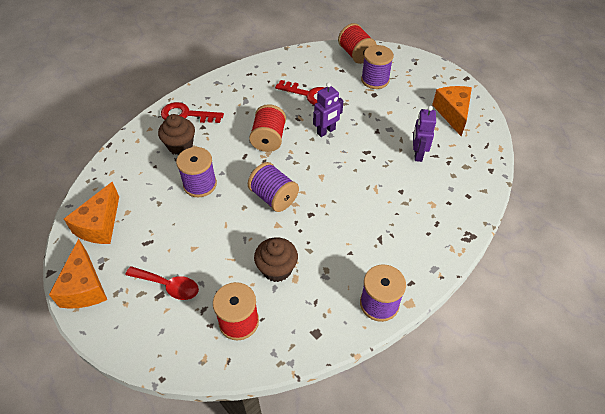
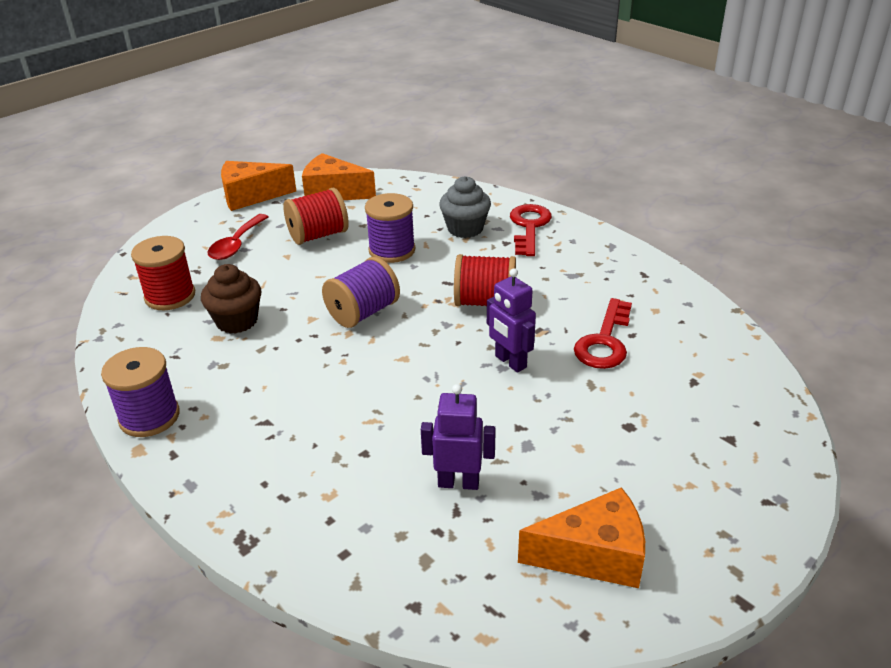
camera: 90 degrees right, 15 degrees down
(180, 146) = (465, 229): brown cupcake -> grey cupcake
(356, 54) = (756, 402): red spool -> red spool (318, 235)
(375, 80) = (677, 428): purple spool -> none

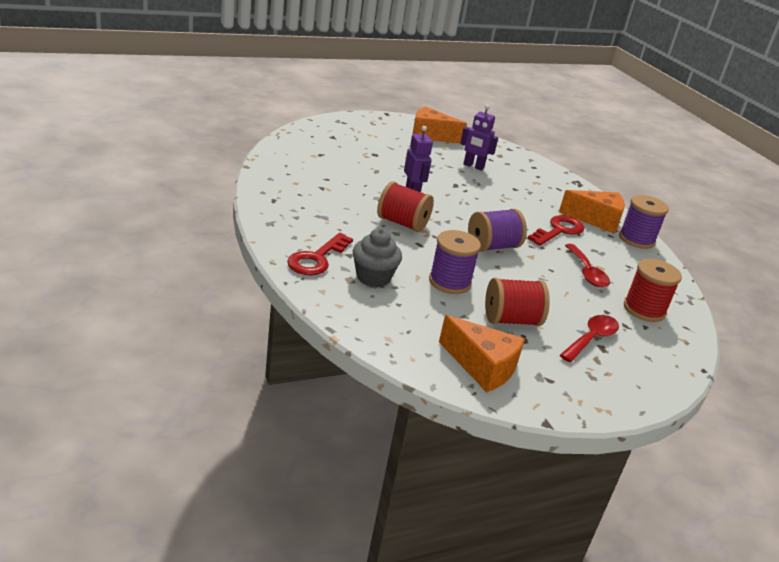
camera: 165 degrees left, 5 degrees down
(237, 321) = (587, 272): brown cupcake -> red spoon
(251, 196) = (578, 398): orange cheese -> orange cheese (596, 220)
(604, 341) = (347, 181): red key -> red key (559, 231)

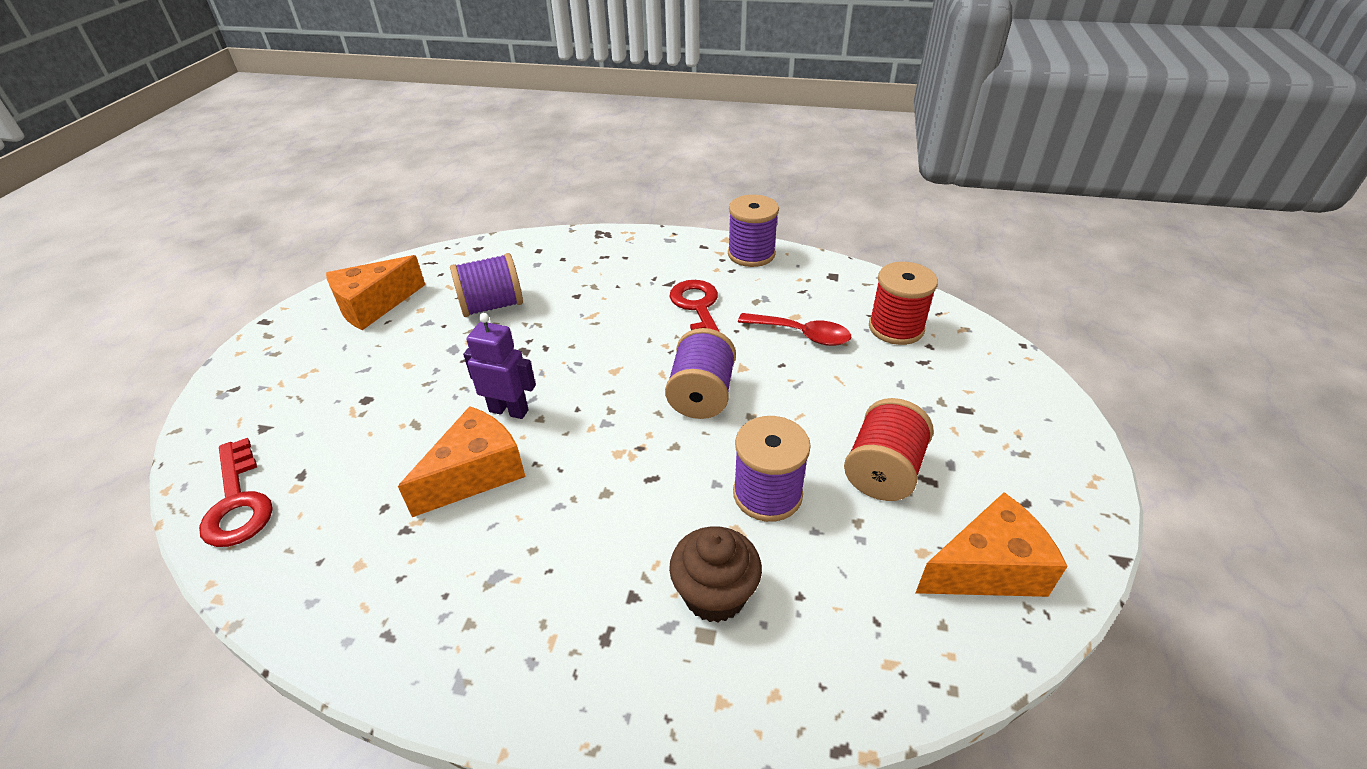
camera: 50 degrees left, 10 degrees up
(317, 259) = (620, 658): red key -> red key (237, 502)
(373, 277) = (714, 594): grey cupcake -> brown cupcake
(402, 223) = (584, 470): red spool -> none
(473, 166) = (492, 306): purple robot -> purple spool
(591, 339) = (944, 409): red spoon -> none
(596, 220) = (693, 263): orange cheese -> orange cheese (476, 474)

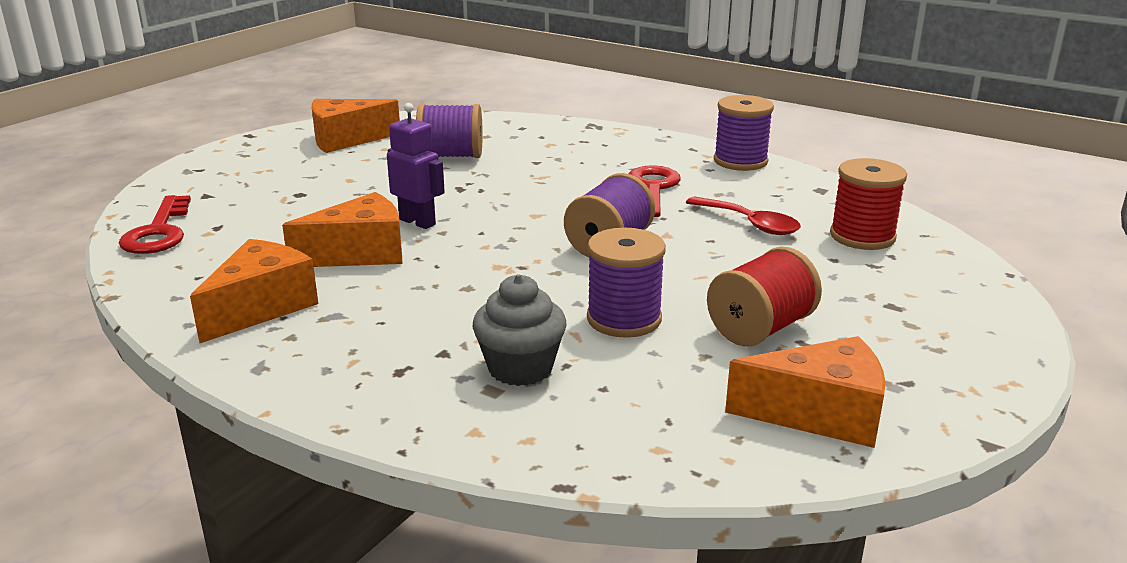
camera: 20 degrees right, 15 degrees down
(415, 589) = (261, 307): none -> orange cheese
(714, 594) = (520, 368): brown cupcake -> grey cupcake

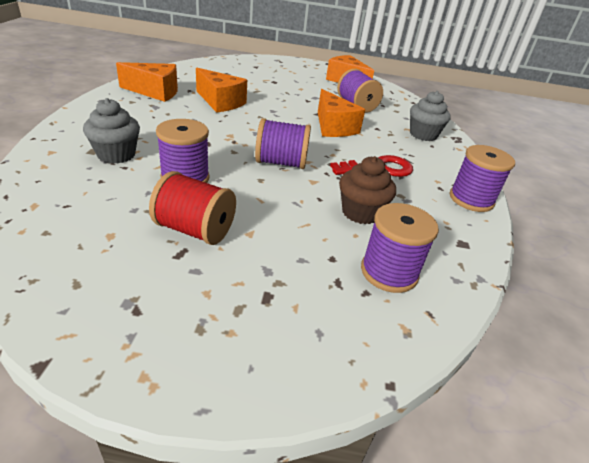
camera: 60 degrees right, 10 degrees up
(158, 232) = (213, 65): red key -> none
(418, 222) = (266, 109): purple robot -> none
(572, 140) = (423, 135): none -> grey cupcake
(750, 224) = (361, 212): red spoon -> brown cupcake
(820, 414) = (78, 265): orange cheese -> orange cheese (333, 127)
(862, 236) = (389, 272): red spool -> purple spool

